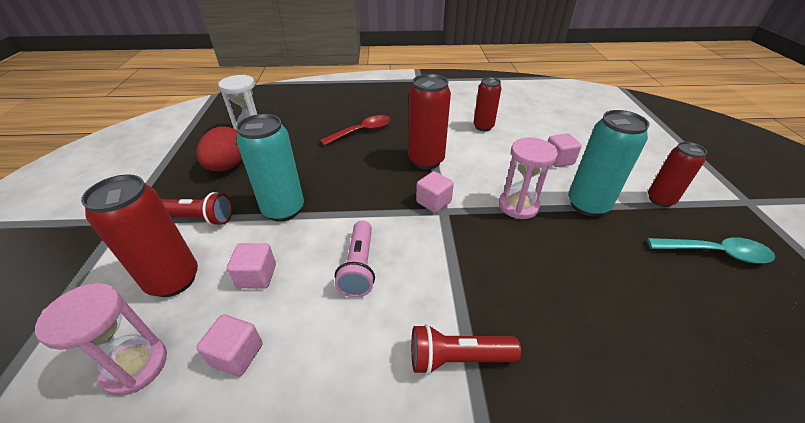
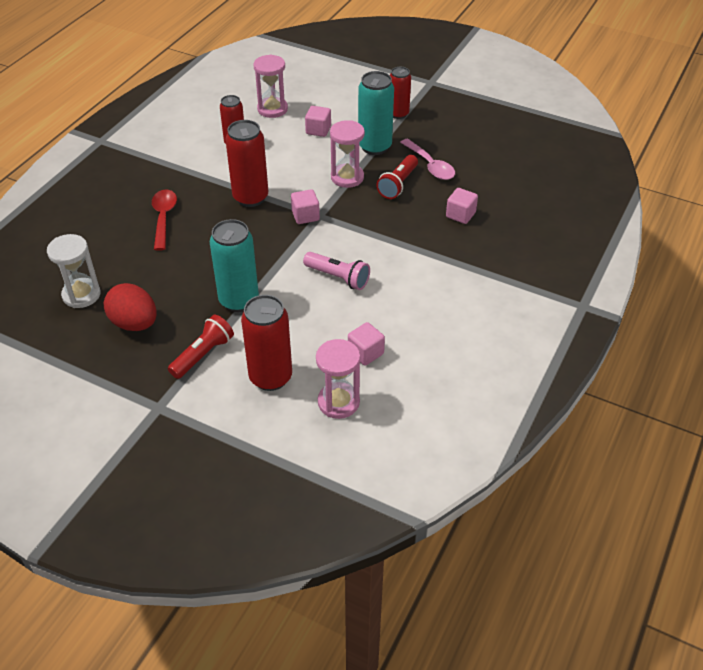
camera: 60 degrees left, 5 degrees up
(257, 276) = (304, 331): pink cube -> pink cube (460, 215)
(457, 358) = (437, 262): red flashlight -> red flashlight (398, 184)
(548, 127) = (272, 109): none -> pink hourglass
(620, 264) = (430, 165): none -> pink spoon
(715, 253) = (452, 125): turquoise spoon -> none

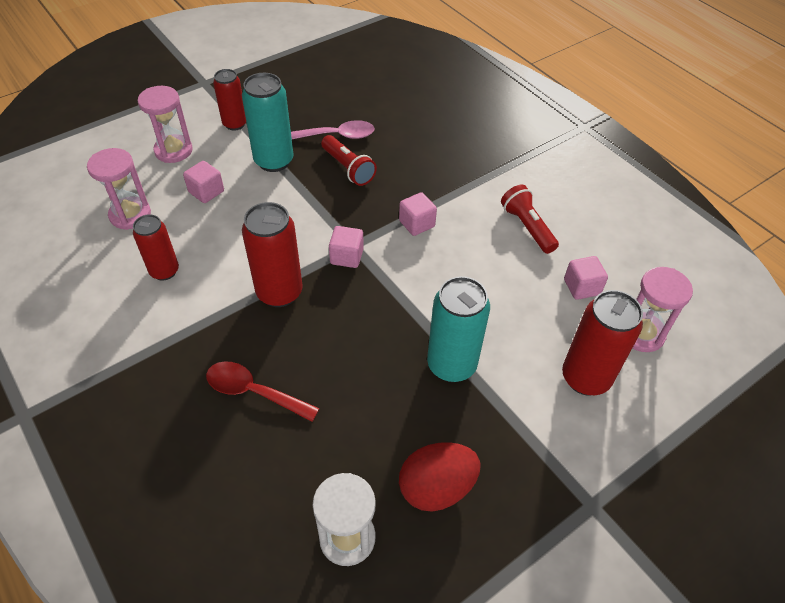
camera: 65 degrees left, 5 degrees up
(203, 355) = (524, 430): red flashlight -> red flashlight (527, 227)
(338, 277) = (462, 267): pink flashlight -> none
(347, 177) = (307, 200): pink hourglass -> pink hourglass (173, 150)
(460, 215) = (424, 146): pink cube -> pink cube (416, 224)

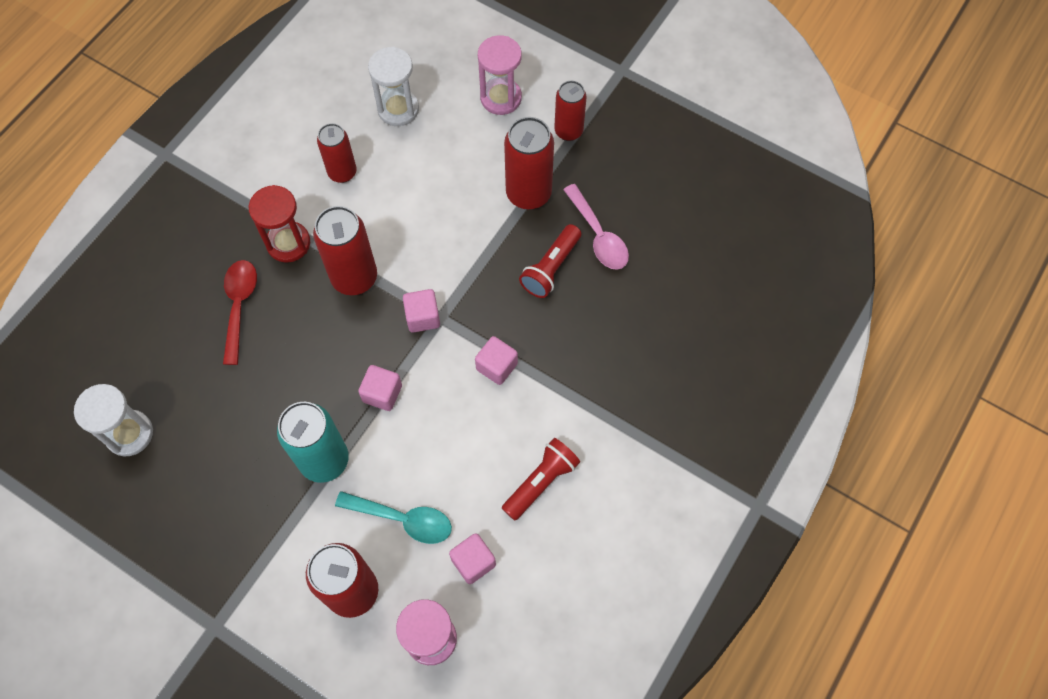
camera: 70 degrees right, 15 degrees up
(130, 215) = (398, 109): pink hourglass -> white hourglass
(206, 192) = (456, 155): pink cube -> pink cube (382, 393)
(210, 332) = (288, 243): none -> red hourglass
(274, 161) = (528, 193): turquoise can -> red can
(436, 488) = (193, 488): red egg -> none
(529, 323) = (403, 519): none -> turquoise spoon

